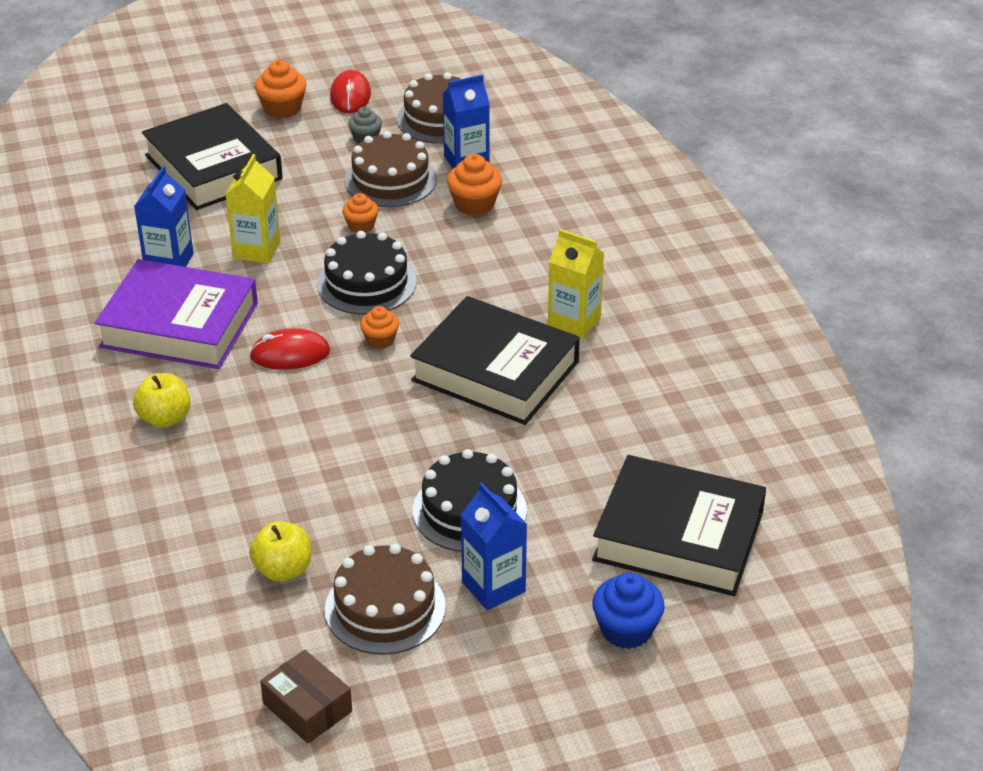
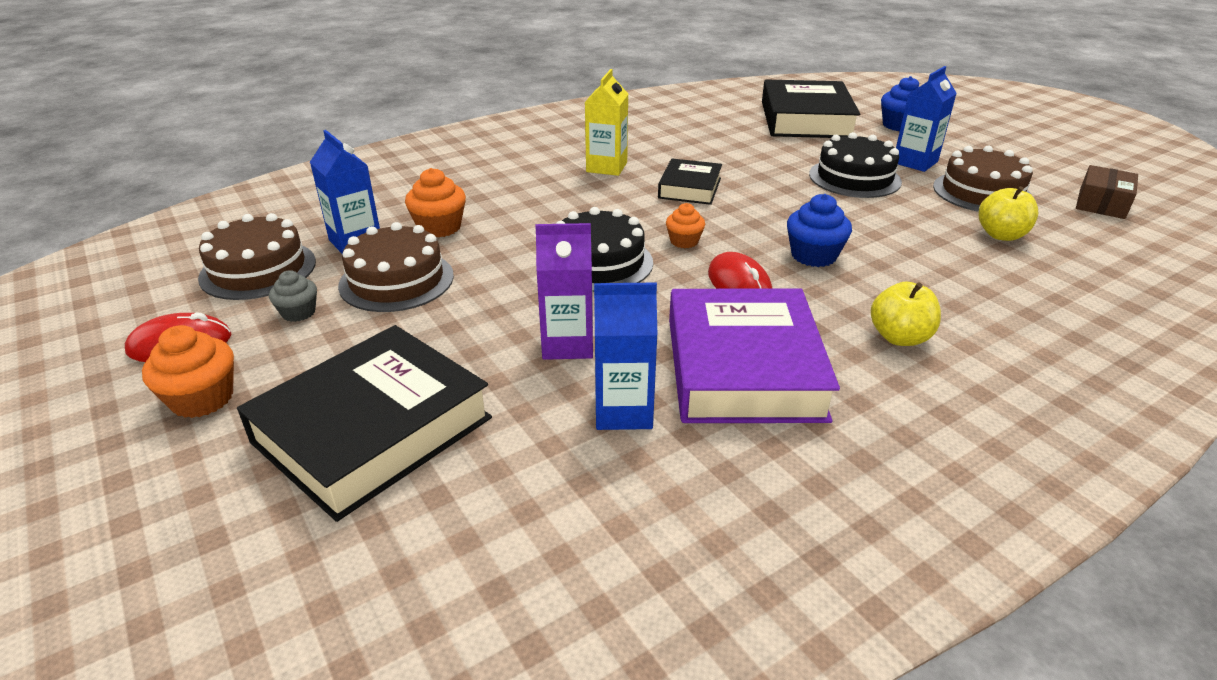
camera: 105 degrees left, 5 degrees down
(256, 250) = (567, 344): yellow carton -> purple carton
(313, 414) = (813, 256): none -> blue cupcake
(361, 226) = (495, 283): orange cupcake -> none
(495, 371) = (690, 188): black book -> black book, size x0.55

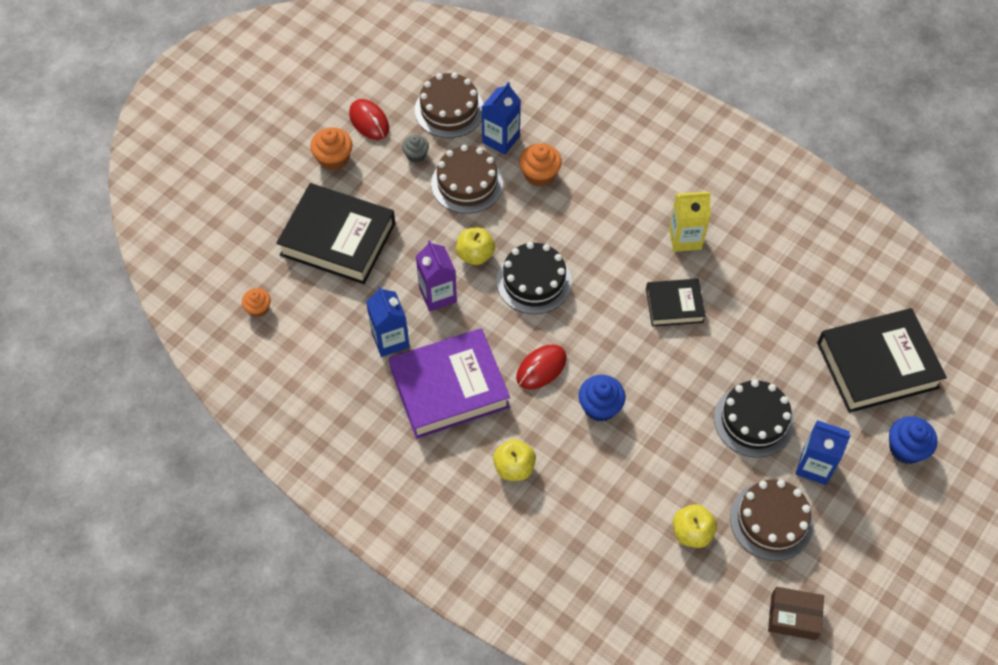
camera: 70 degrees right, 25 degrees up
(522, 298) = (475, 255): none -> yellow apple
(684, 241) = (585, 323): orange cupcake -> orange cupcake (258, 308)

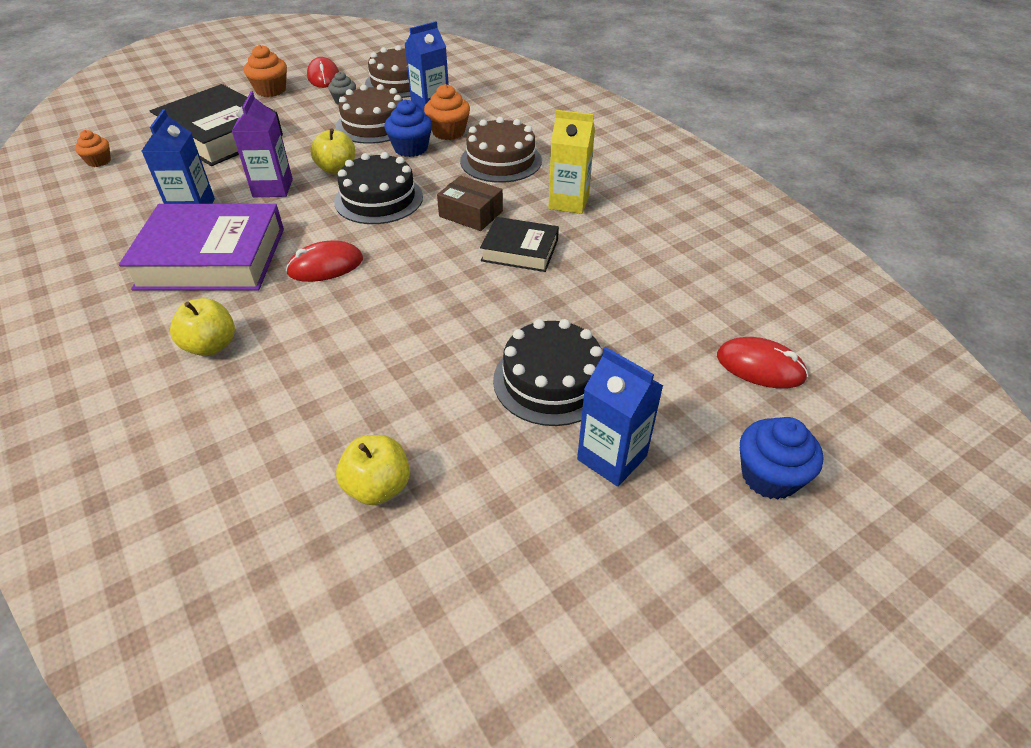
camera: 20 degrees right, 15 degrees down
(600, 407) = (363, 316): blue cupcake -> blue cupcake (411, 148)
(771, 520) = (507, 508): brown cake -> brown cake (501, 161)
(793, 616) = (460, 670): brown box -> brown box (471, 214)
(877, 365) = (760, 367): black book -> red mouse

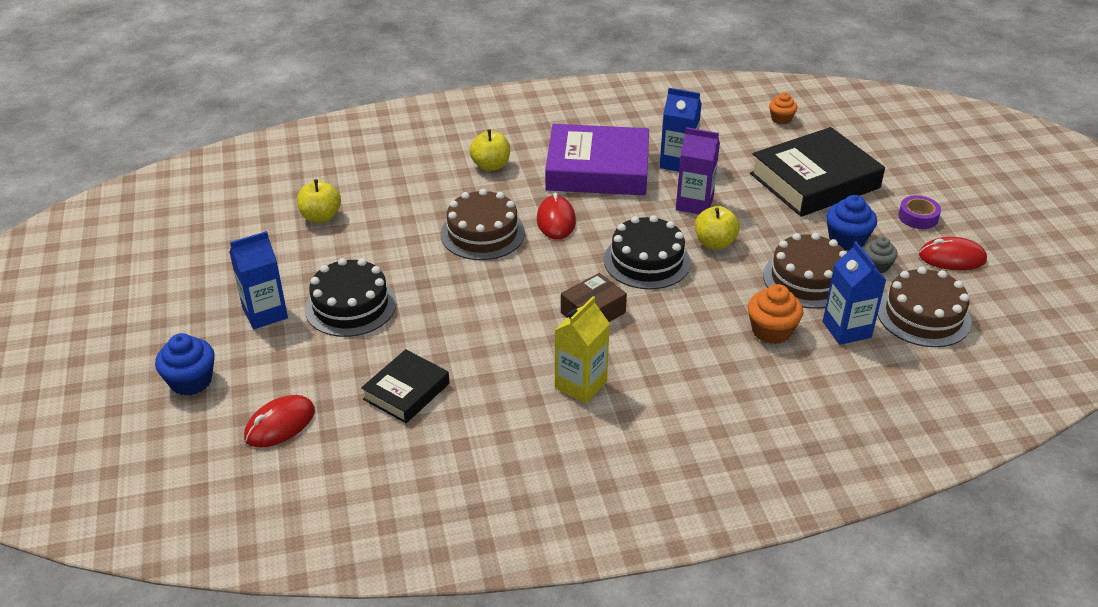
camera: 110 degrees right, 5 degrees down
(212, 258) = (597, 169): purple book -> purple book turned 75 degrees clockwise
(271, 90) = (918, 217): orange cupcake -> purple tape
(411, 148) = (741, 296): blue cupcake -> blue cupcake (847, 239)
(501, 161) = (689, 356): brown cake -> brown cake (482, 233)
(520, 250) = (517, 330): black book -> black book (406, 391)

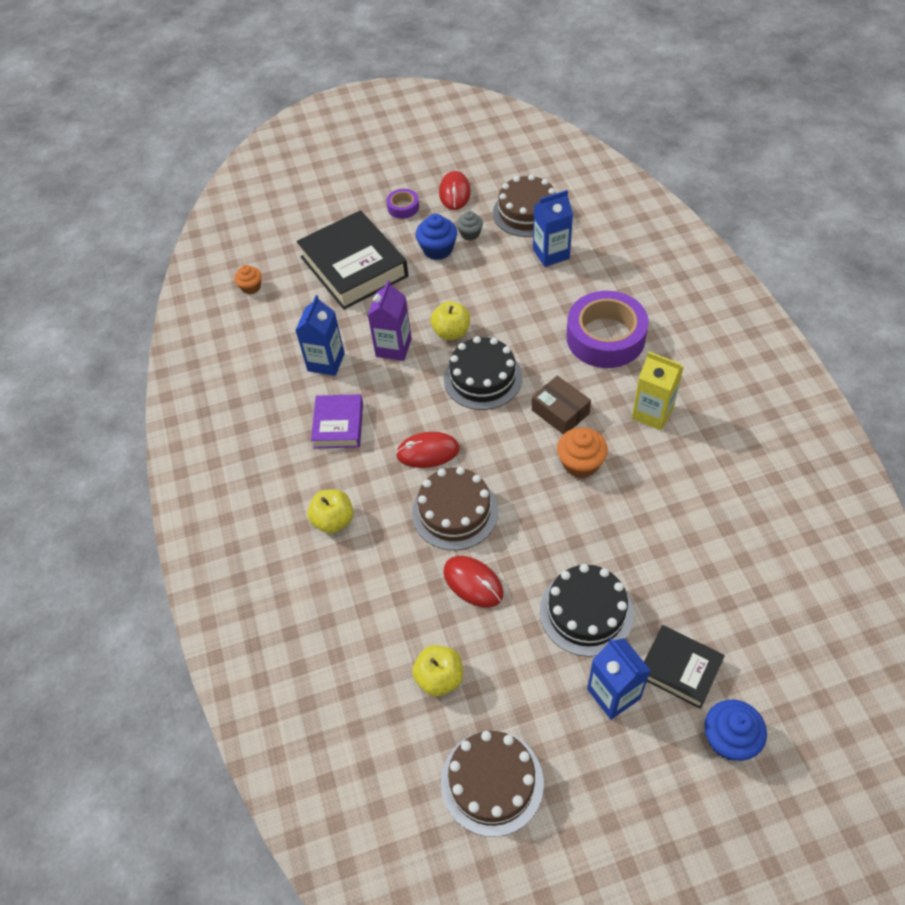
camera: 90 degrees left, 15 degrees up
(280, 424) = (762, 636): red mouse -> red mouse (473, 582)
(406, 391) = (693, 539): black book -> black book (679, 669)
(597, 169) = (338, 425): purple book -> purple book, size x0.55
(702, 361) = (605, 337): none -> purple tape
(771, 331) = (561, 296): orange cupcake -> orange cupcake (580, 463)
(807, 279) = (493, 274): brown cake -> brown cake (492, 782)

